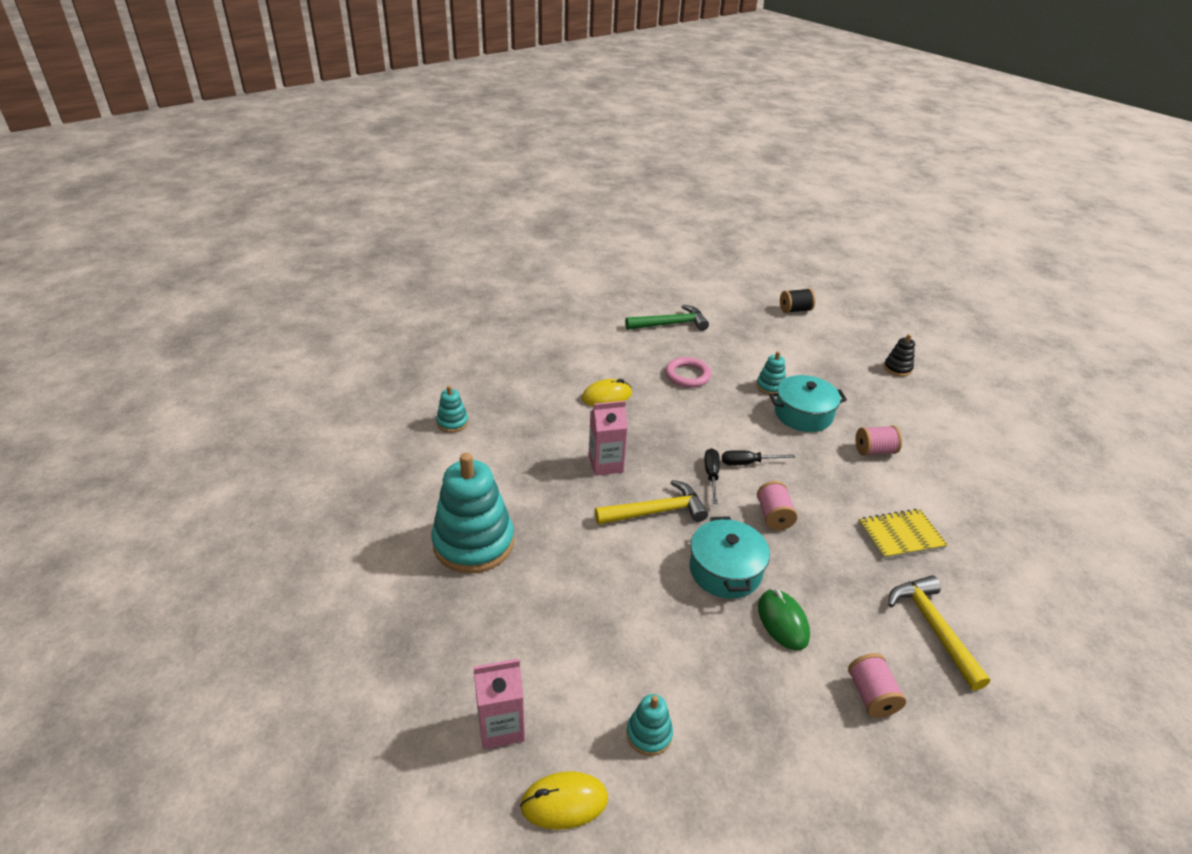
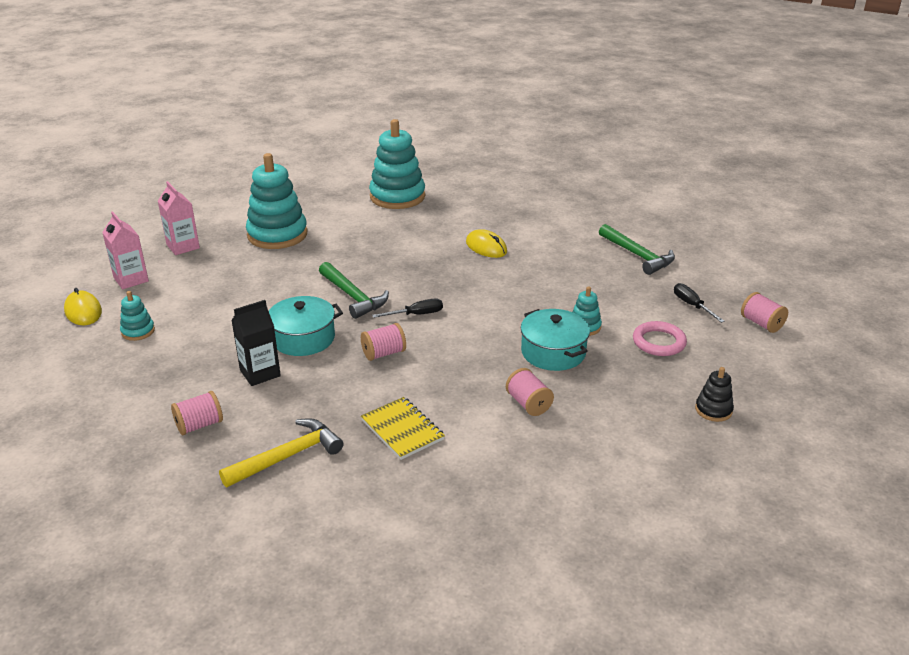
camera: 70 degrees right, 5 degrees down
(452, 422) = (397, 196): turquoise stacking toy -> turquoise stacking toy, size x2.17
(605, 464) = (395, 264): pink carton -> pink carton (183, 246)
(656, 511) = (353, 296): yellow hammer -> green hammer
(687, 375) = (557, 279): pink ring -> pink ring (659, 342)
(748, 463) = (448, 330): black screwdriver -> black screwdriver (692, 305)
(782, 621) = (260, 373): green mouse -> black carton
(795, 310) = (761, 323): black spool -> pink spool

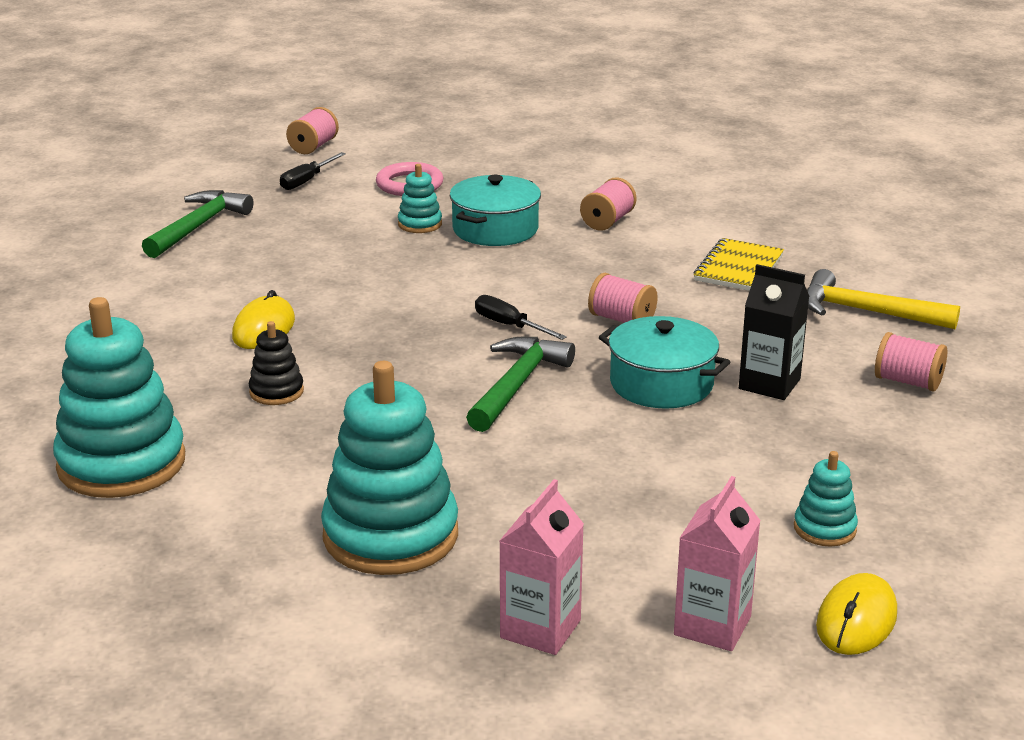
camera: 120 degrees left, 5 degrees down
(713, 410) = (507, 147): black stacking toy -> black stacking toy (276, 392)

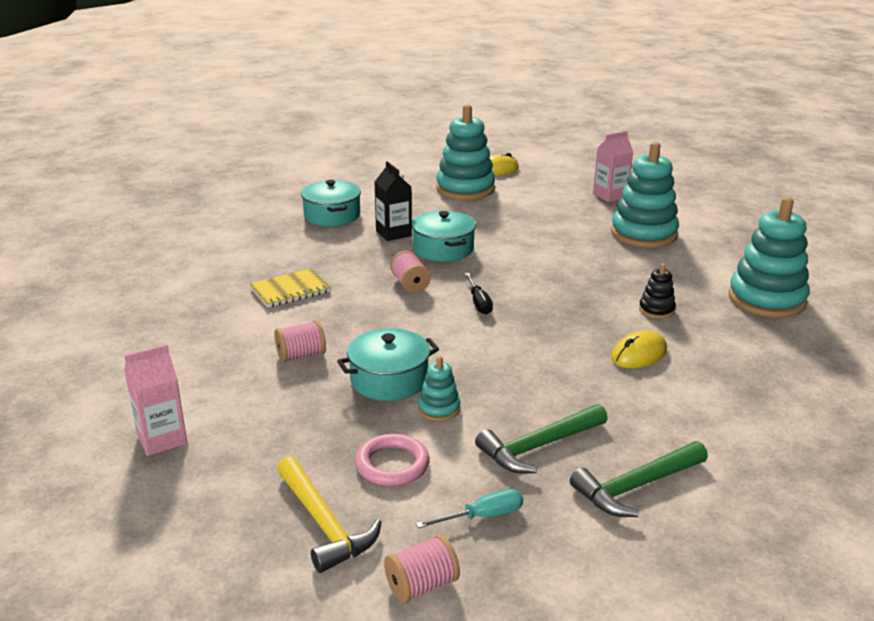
camera: 145 degrees left, 0 degrees up
(307, 181) = (482, 516): black screwdriver -> turquoise screwdriver
(517, 385) = (517, 271): green hammer -> green hammer (539, 446)
(712, 626) = (547, 181): pink carton -> pink carton (162, 439)
(824, 528) = (465, 189): turquoise stacking toy -> turquoise stacking toy, size x2.17
(867, 312) = (279, 246): yellow hammer -> yellow hammer (324, 524)
(908, 382) = (332, 215): pink spool -> turquoise pot

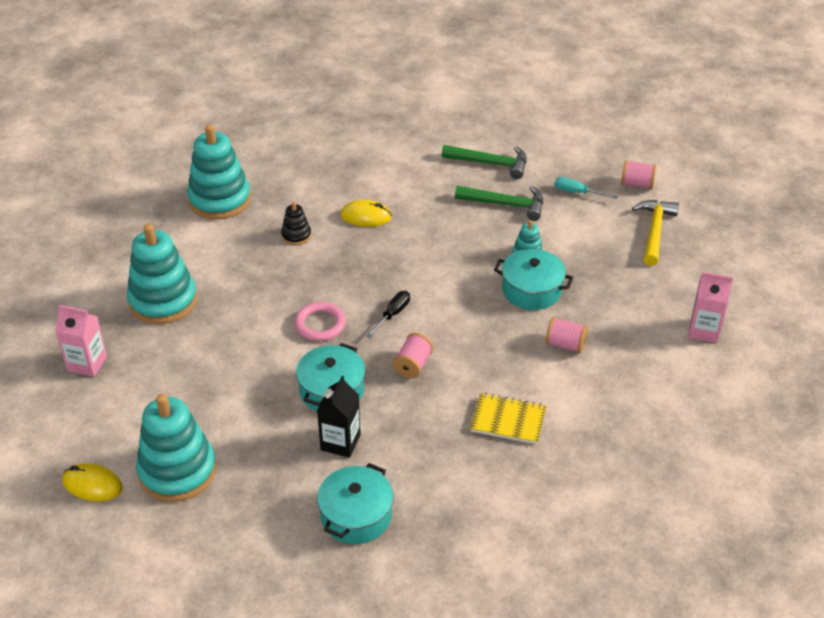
camera: 135 degrees left, 15 degrees up
(392, 464) = (590, 239): pink ring -> pink ring (320, 324)

